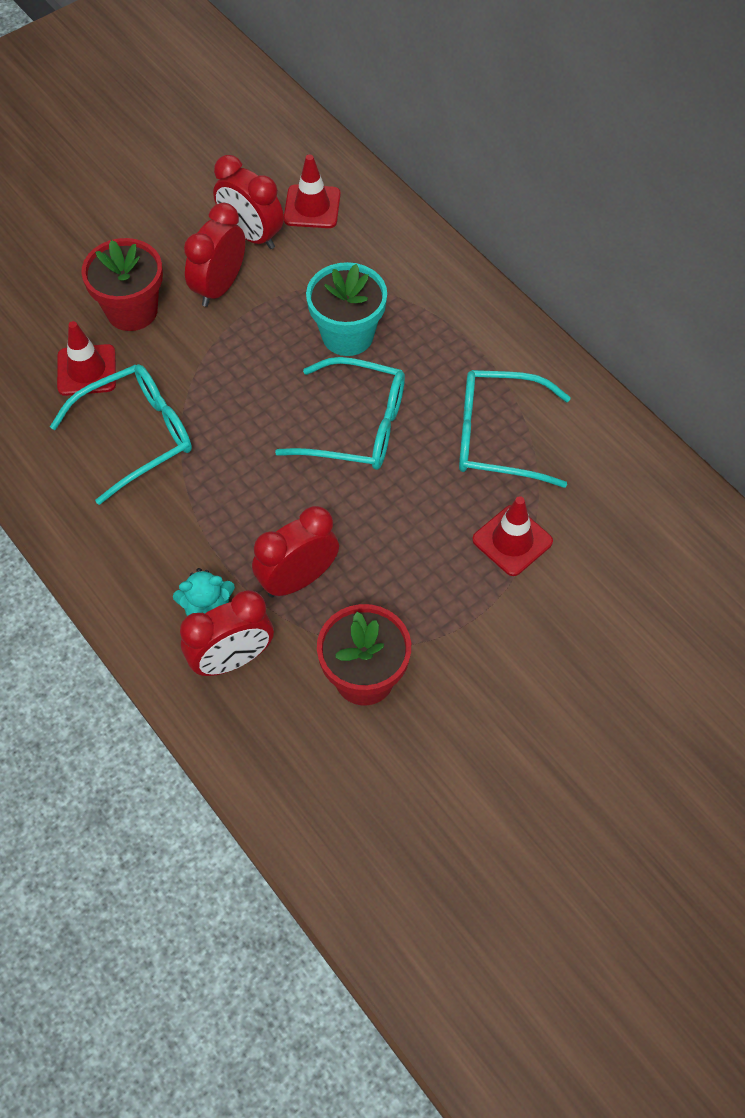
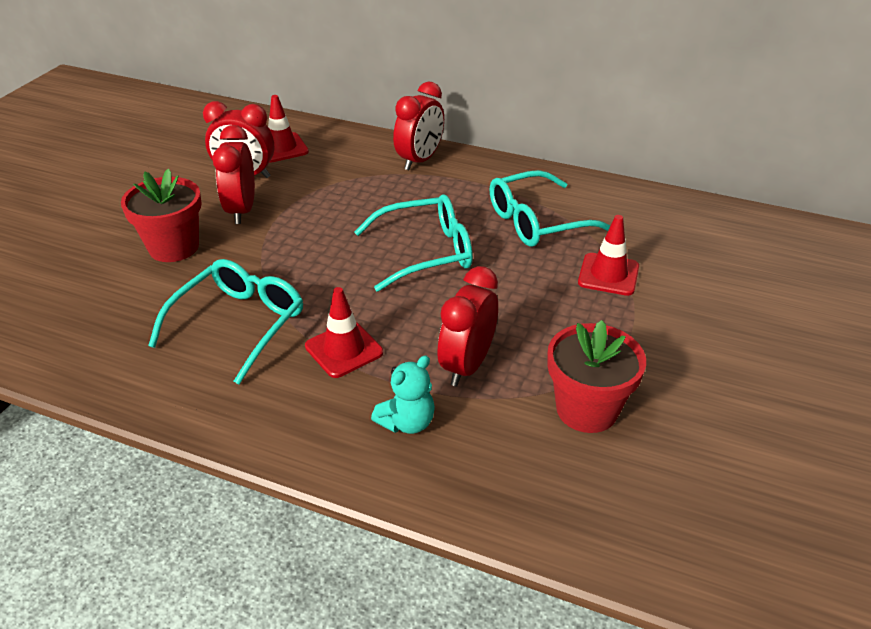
camera: 30 degrees left, 20 degrees down
(86, 370) = (158, 298): red traffic cone -> red traffic cone (344, 349)
(232, 659) = (460, 449): red clock -> red clock (419, 160)
(347, 335) = (370, 205): turquoise flower pot -> none

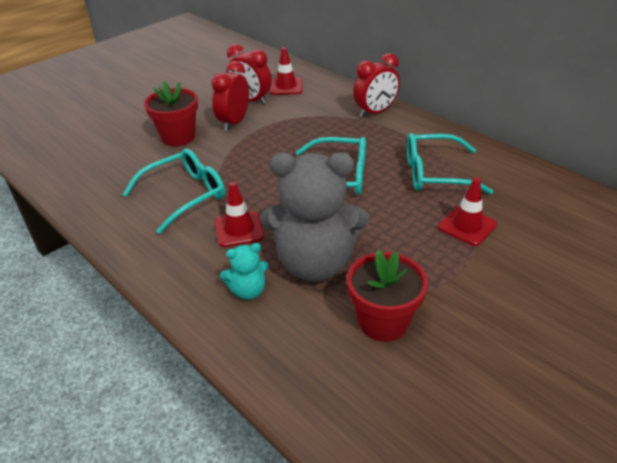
camera: 25 degrees right, 0 degrees up
(467, 365) = (315, 263): red clock -> grey teddy bear

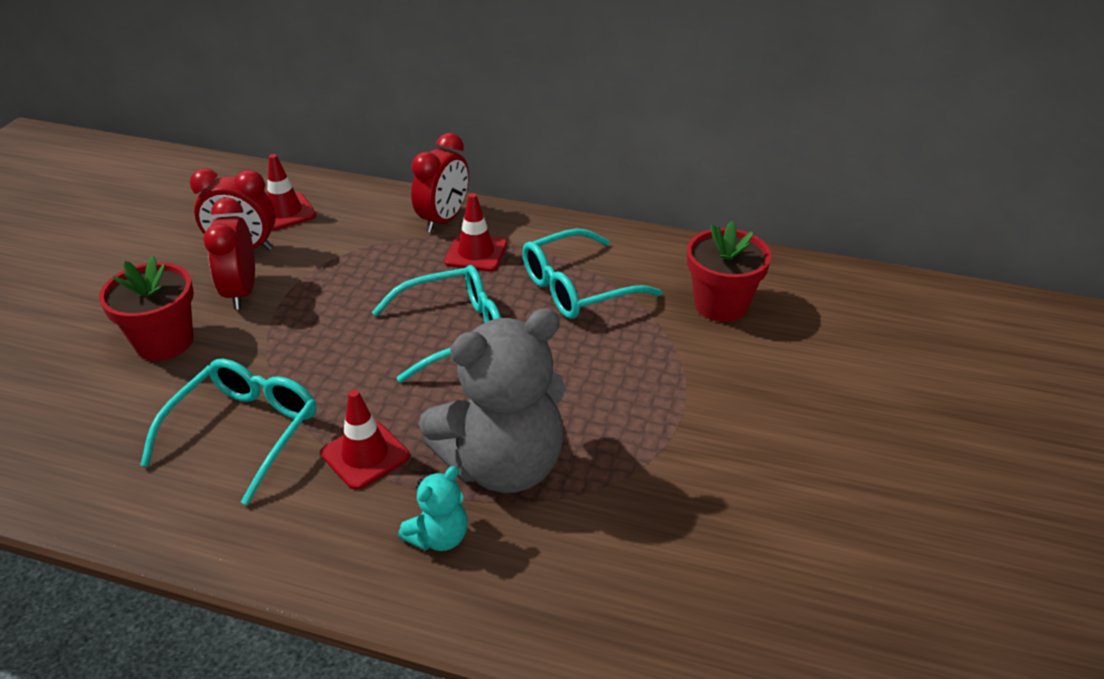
camera: 30 degrees left, 0 degrees up
(383, 321) = (635, 508): red flower pot -> red flower pot (721, 305)
(467, 226) = (657, 347): red traffic cone -> red traffic cone (476, 253)

